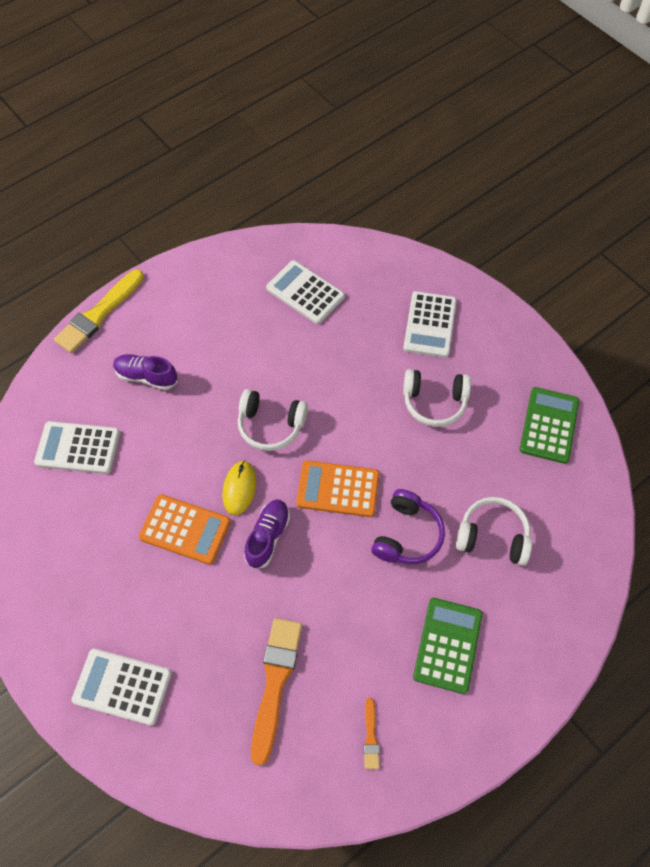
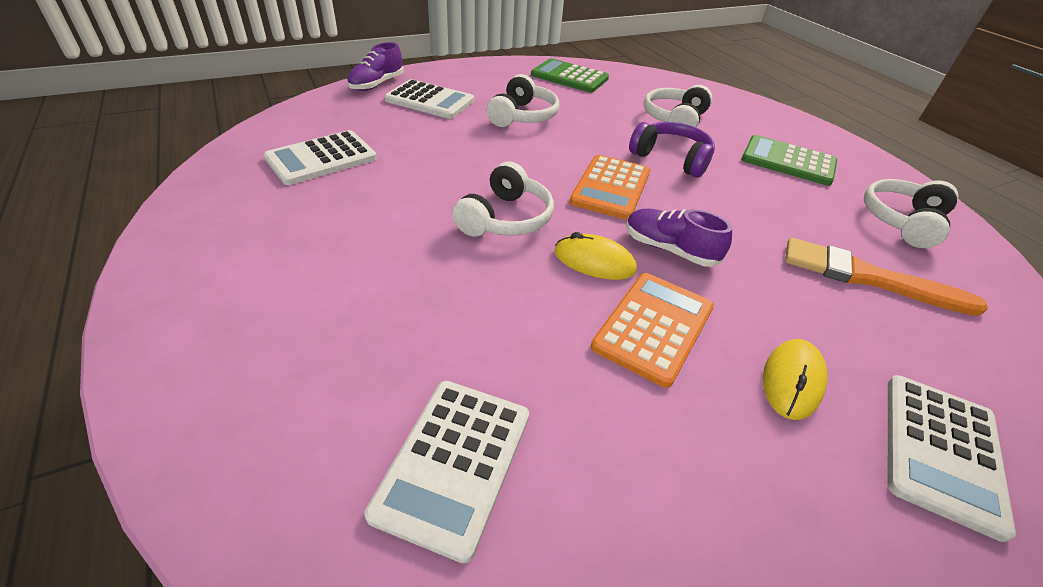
camera: 80 degrees left, 20 degrees down
(98, 314) = (147, 383): yellow brush -> none
(146, 376) = (349, 331): purple shoe -> purple shoe (376, 84)
(158, 609) = (792, 381): none -> yellow mouse
(371, 737) = (902, 221): orange brush -> white headphones

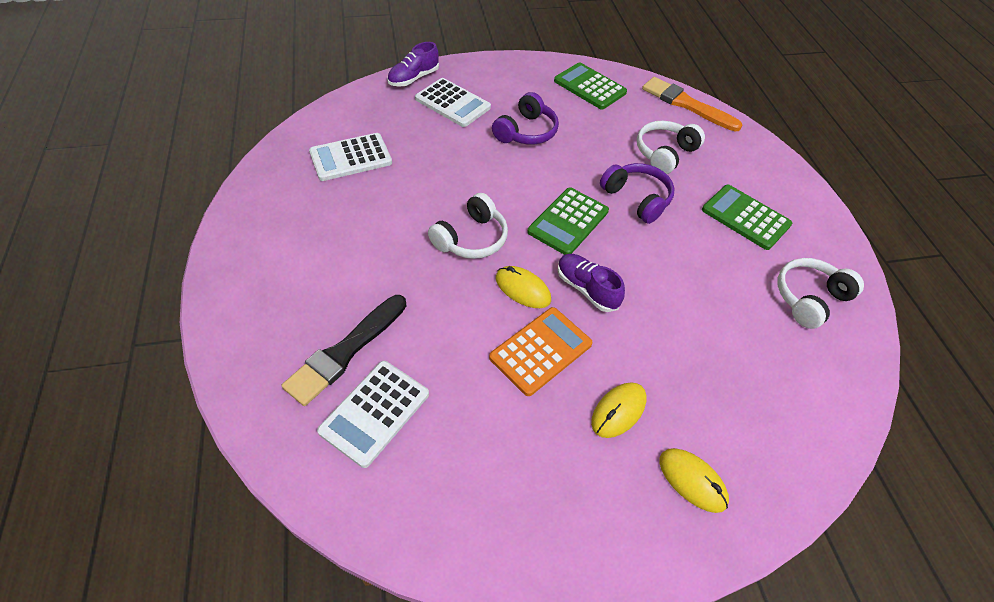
camera: 15 degrees right, 10 degrees up
(378, 382) = (345, 352): none -> black brush
(522, 116) = (526, 132): white headphones -> purple headphones
(610, 187) = (568, 221): orange calculator -> green calculator
(867, 278) = (736, 344): orange brush -> orange brush (686, 104)
(941, 451) = (692, 481): white calculator -> yellow mouse

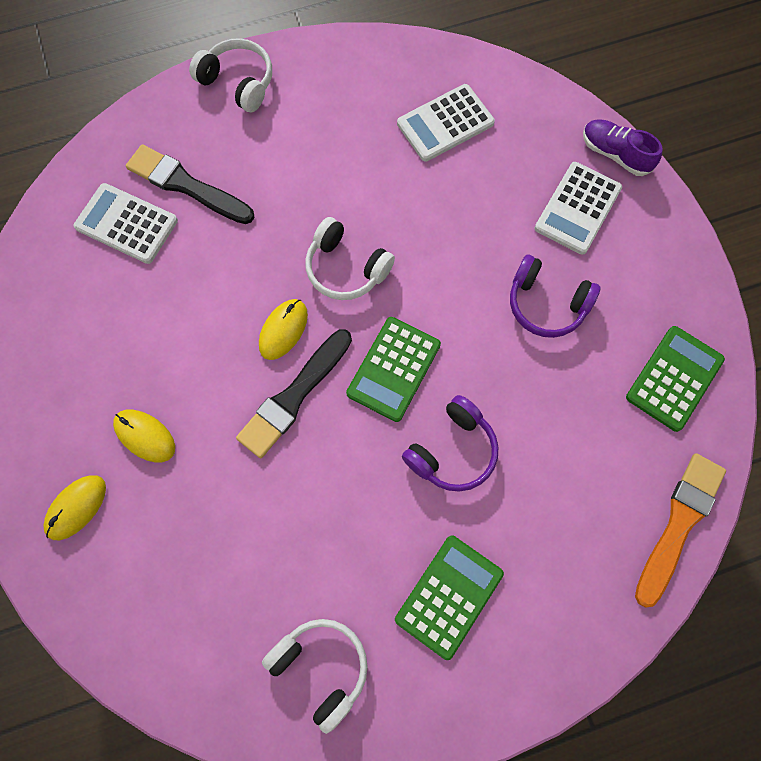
camera: 85 degrees right, 20 degrees up
(351, 158) = (445, 123): white calculator -> white calculator turned 90 degrees counterclockwise
(541, 351) = (207, 356): orange calculator -> none
(568, 221) = (393, 369): green calculator -> green calculator turned 90 degrees counterclockwise
(586, 289) = (294, 396): purple shoe -> black brush
(664, 153) = (552, 488): white headphones -> white headphones (238, 82)

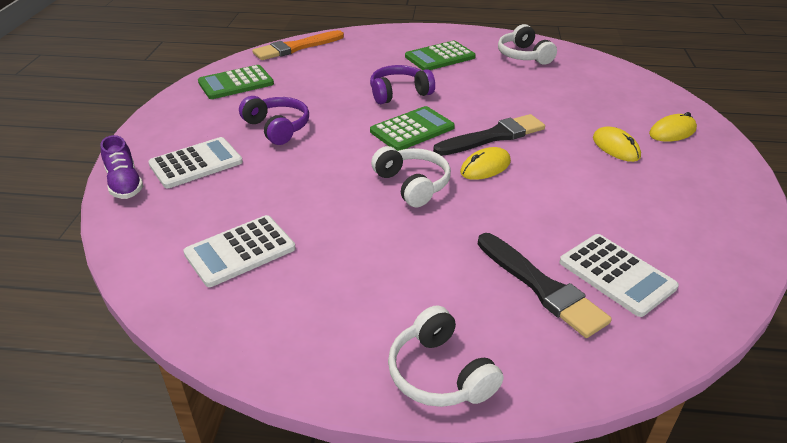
camera: 155 degrees left, 35 degrees down
(445, 123) = (240, 251): white calculator -> white calculator turned 150 degrees clockwise

